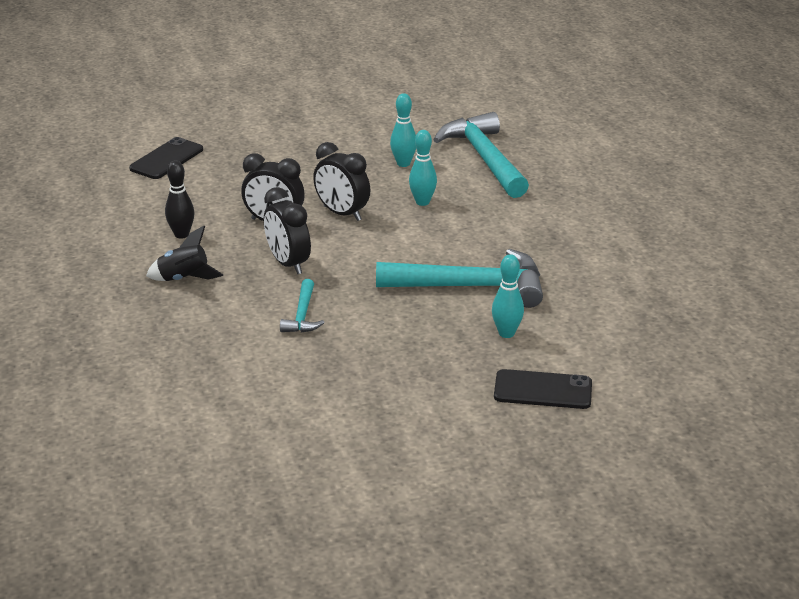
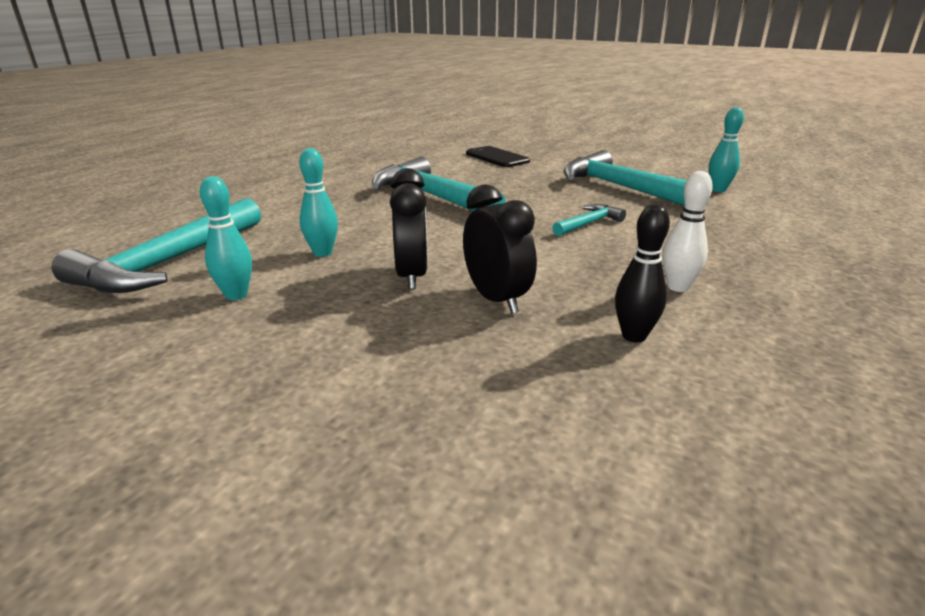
camera: 135 degrees left, 5 degrees down
(166, 159) = (509, 514): black phone -> none
(184, 279) = (677, 287): black rocket -> white bowling pin
(288, 263) = (545, 258): black clock -> none
(336, 391) = (622, 188): none -> turquoise hammer
(506, 333) = (464, 175): turquoise bowling pin -> turquoise bowling pin (718, 190)

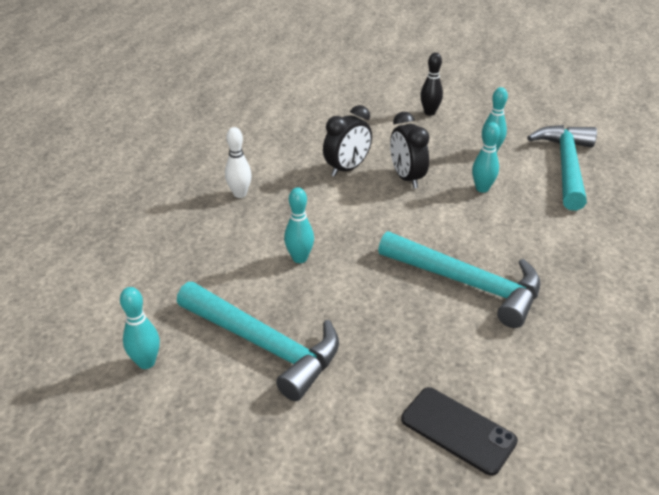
camera: 165 degrees right, 10 degrees up
(496, 299) = (347, 169): black clock -> black clock turned 90 degrees counterclockwise
(588, 223) = (299, 258): turquoise hammer -> turquoise bowling pin
(634, 336) = (271, 158): black bowling pin -> black bowling pin (429, 113)

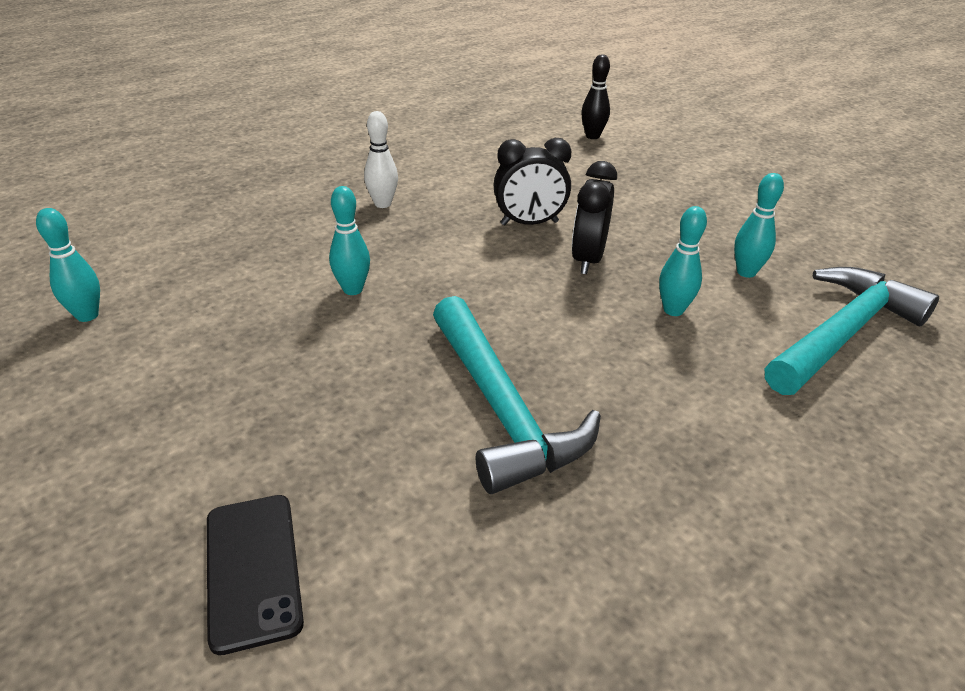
camera: 35 degrees right, 0 degrees up
(264, 345) = (200, 355): turquoise hammer -> none
(429, 113) = (716, 201): black bowling pin -> black bowling pin (592, 136)

